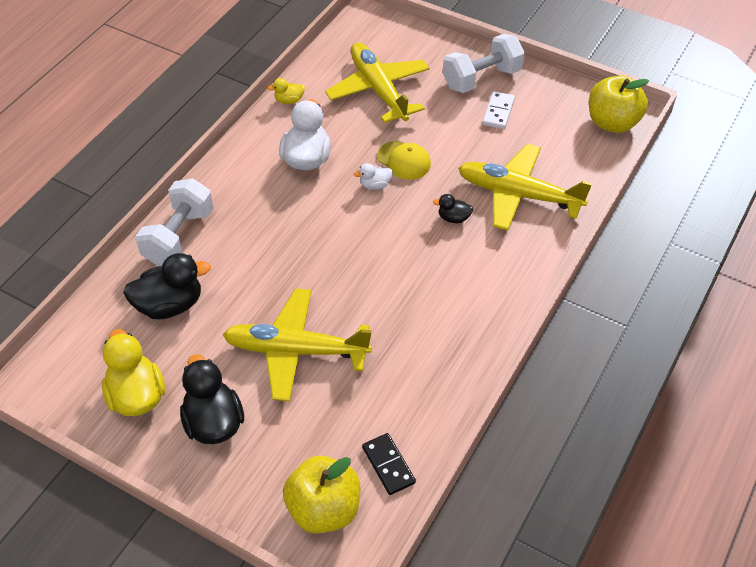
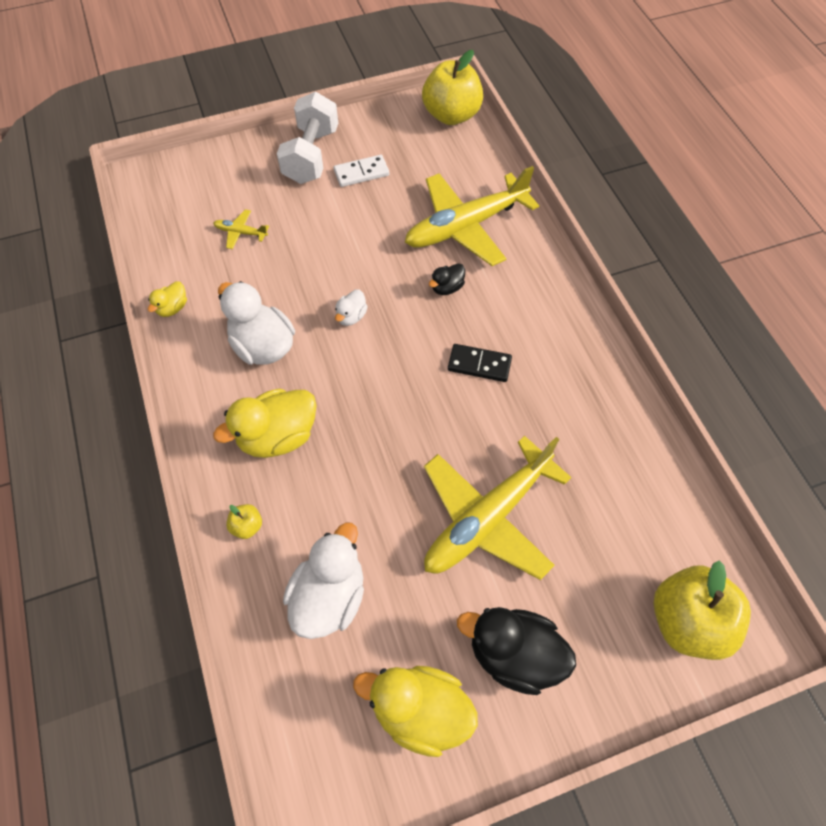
camera: 50 degrees left, 10 degrees up
(170, 305) = (329, 596): black duck -> white duck
(179, 237) = (247, 526): white dumbbell -> yellow apple
(251, 209) = (278, 436): none -> yellow duck
(379, 90) = (241, 233): yellow plane -> yellow plane, size x0.40
(388, 465) = (676, 531): black domino -> black domino (479, 364)
(404, 160) = (345, 275): yellow cap -> none
(498, 112) = (361, 173): white domino -> white domino turned 75 degrees counterclockwise

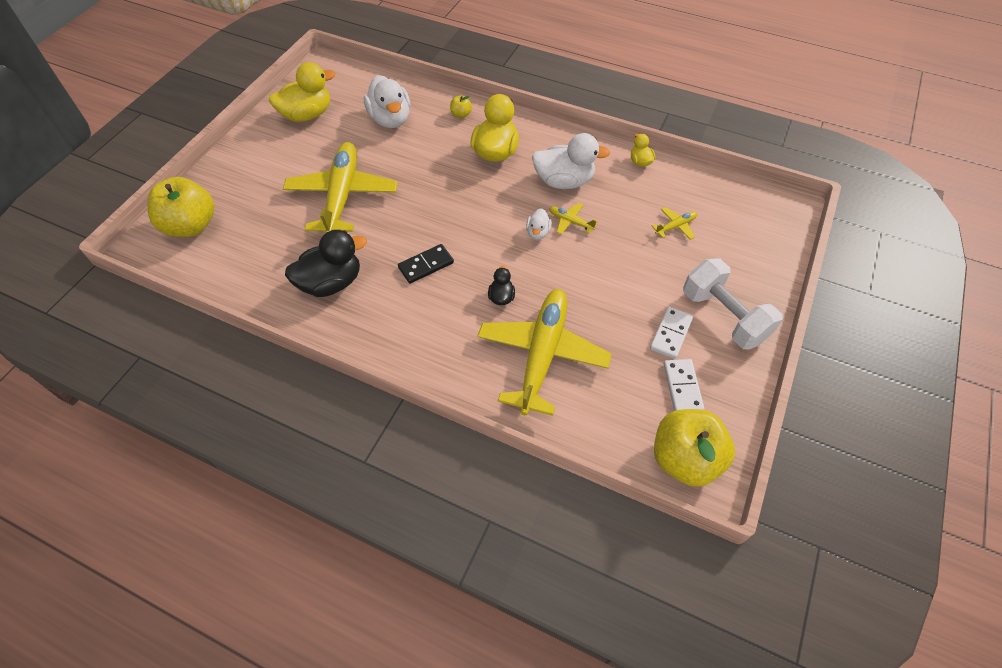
camera: 135 degrees right, 5 degrees down
(312, 303) = (570, 222): none -> yellow plane
(351, 316) = (538, 233): white duck -> white duck turned 150 degrees counterclockwise
(400, 143) = (682, 387): none -> white domino
(514, 654) = (279, 157): black duck -> black duck (331, 283)

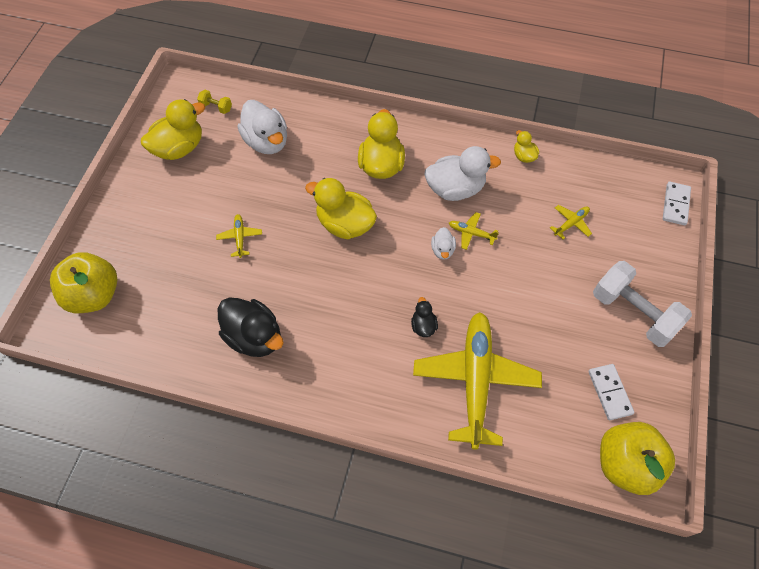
camera: 10 degrees left, 5 degrees up
(331, 283) = (254, 337): black duck -> black duck turned 75 degrees clockwise
(342, 196) = (240, 238): yellow plane -> yellow plane, size x0.40
(351, 86) = (216, 107): none -> yellow dumbbell
(426, 265) = (343, 303): black domino -> none
(446, 198) = (345, 224): none -> yellow duck
(461, 114) = (337, 126): yellow apple -> none
(671, 334) = (589, 339): white domino -> white domino (675, 205)

